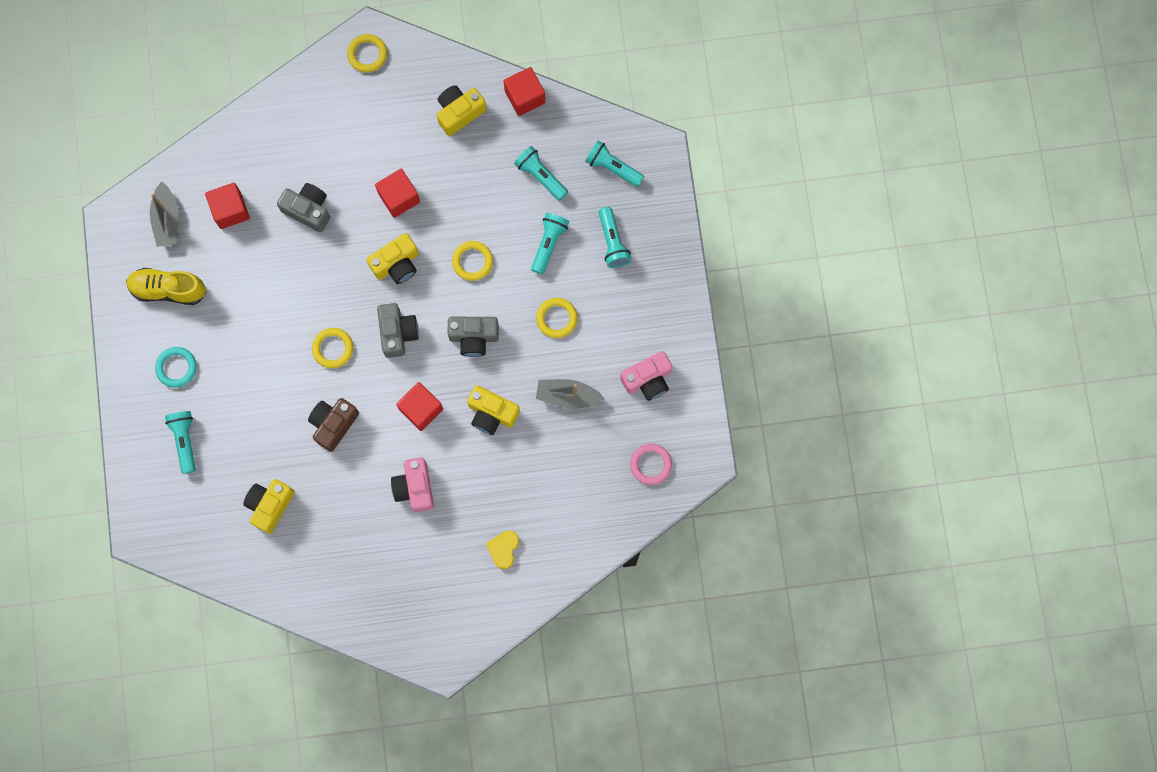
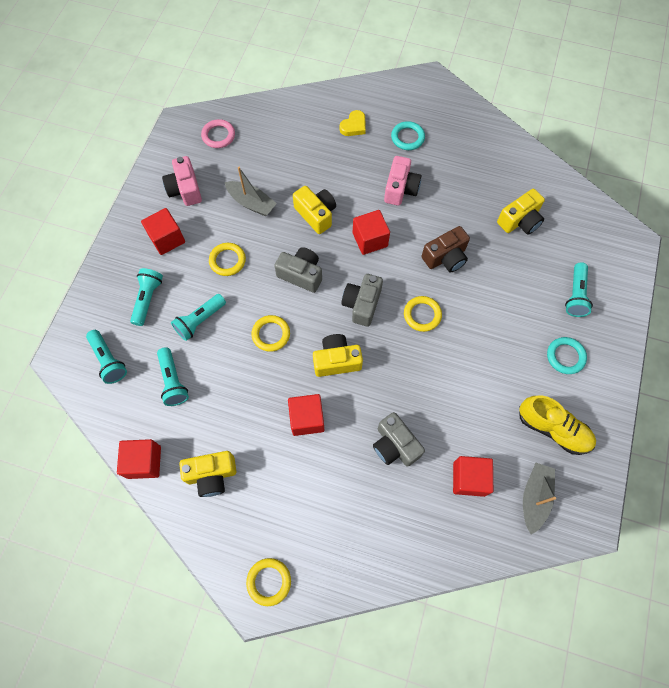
camera: 155 degrees left, 10 degrees down
(435, 561) = (407, 138): none -> turquoise ring
(632, 314) = (167, 239): none -> red cube
(648, 379) = (185, 189): pink camera -> pink camera turned 105 degrees counterclockwise

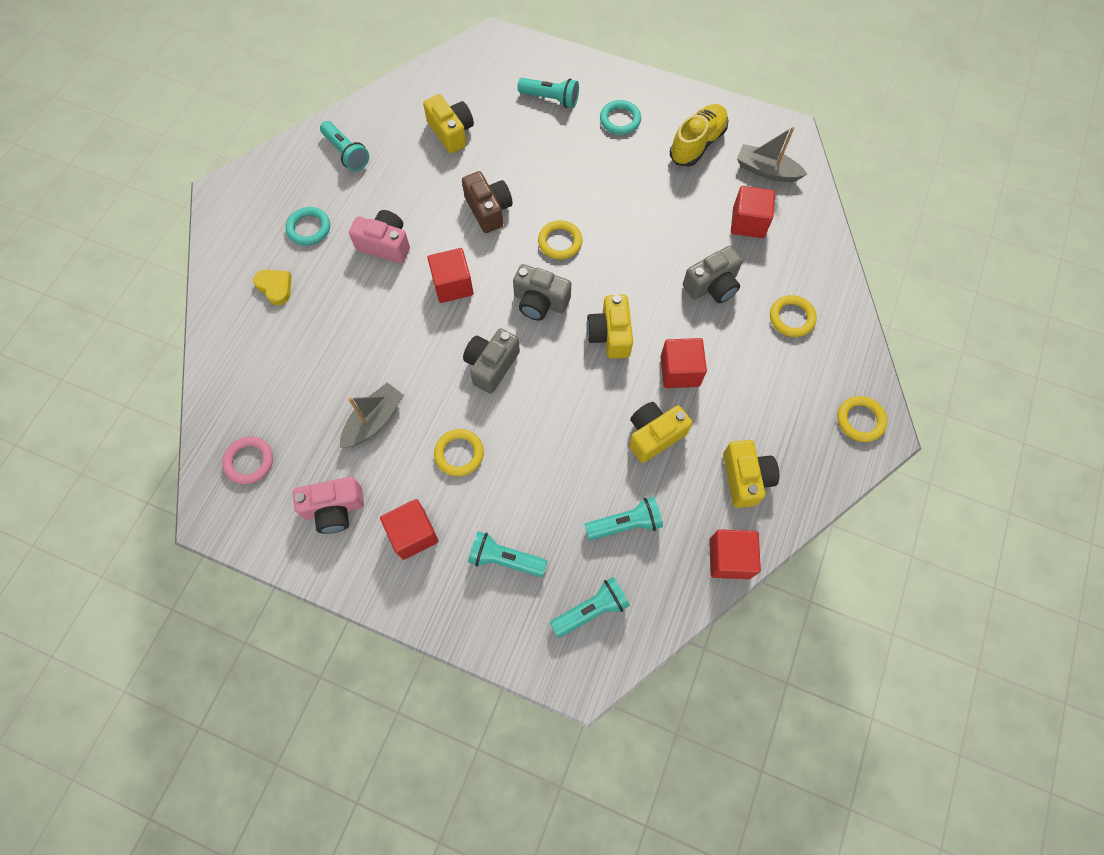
camera: 85 degrees left, 0 degrees up
(200, 321) = (544, 490): turquoise flashlight -> turquoise flashlight (346, 153)
(271, 334) = (570, 405): yellow ring -> yellow ring (791, 318)
(316, 214) = (406, 342): yellow camera -> yellow camera (654, 435)

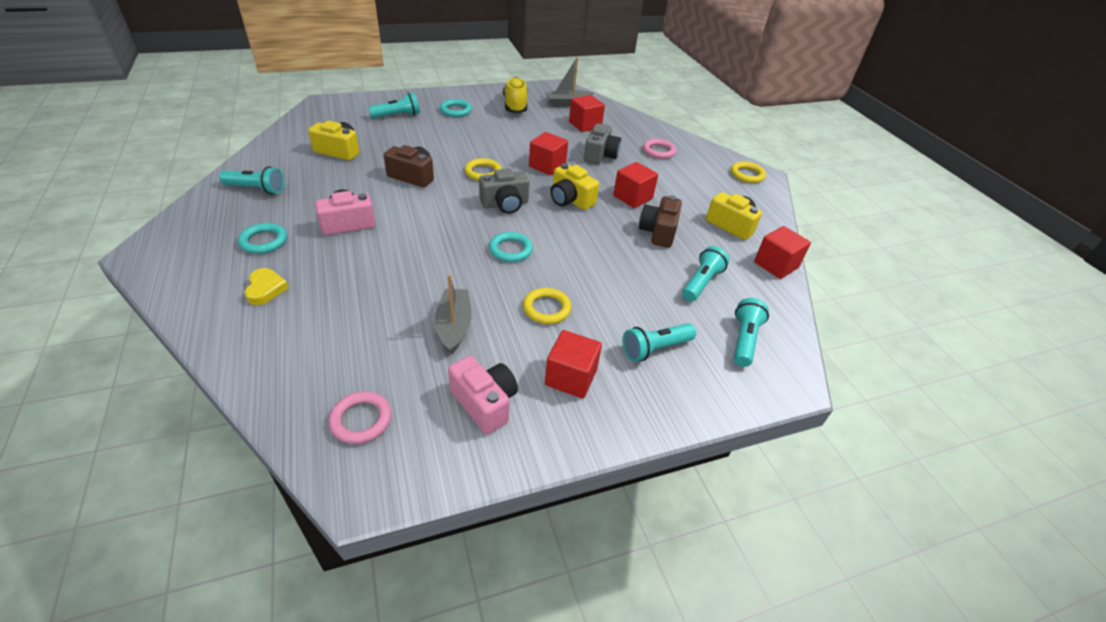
camera: 45 degrees left, 25 degrees down
(275, 287) = (265, 289): yellow heart -> yellow heart turned 75 degrees clockwise
(334, 509) = (484, 403): pink camera -> pink camera turned 75 degrees counterclockwise
(453, 285) = (430, 222): red cube -> red cube (547, 166)
(491, 365) = (510, 250): grey camera -> turquoise ring
(654, 435) = (658, 232): yellow camera -> brown camera
(791, 318) = (658, 151): yellow ring -> pink ring

